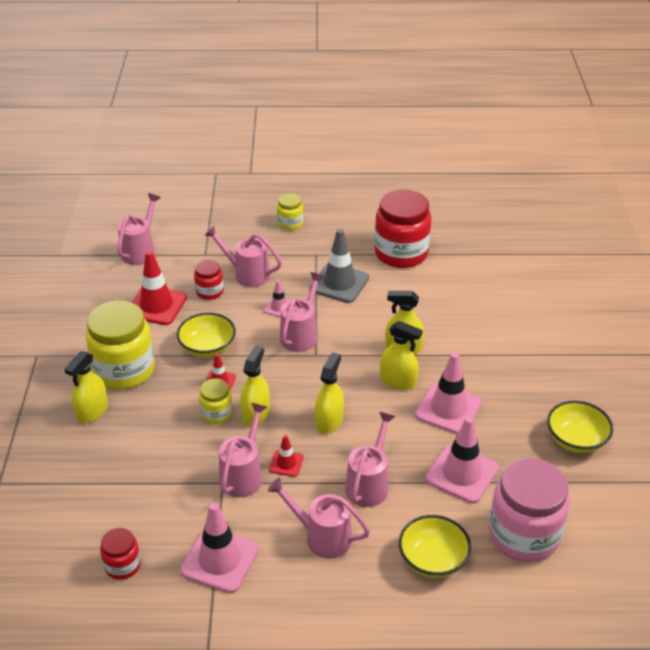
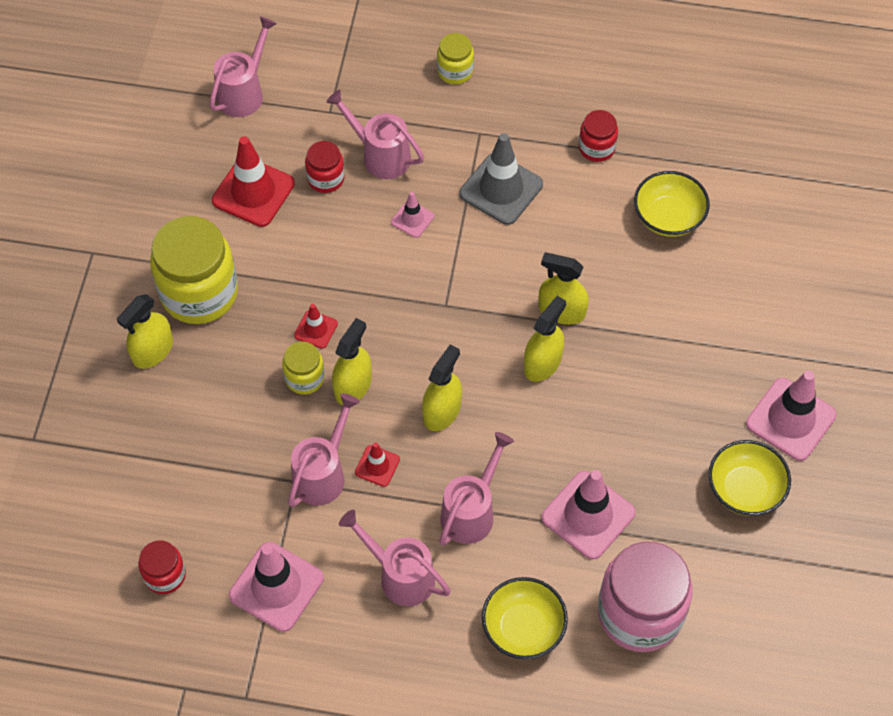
camera: 10 degrees right, 20 degrees up
(207, 348) = (309, 273): yellow bowl -> yellow bowl (668, 217)
(301, 334) = (433, 269): pink watering can -> none
(398, 381) = (542, 363): yellow spray bottle -> yellow spray bottle turned 90 degrees counterclockwise
(401, 253) = (596, 148): red jar -> red jar, size x0.49
(448, 409) = (596, 417): pink traffic cone -> pink traffic cone (790, 419)

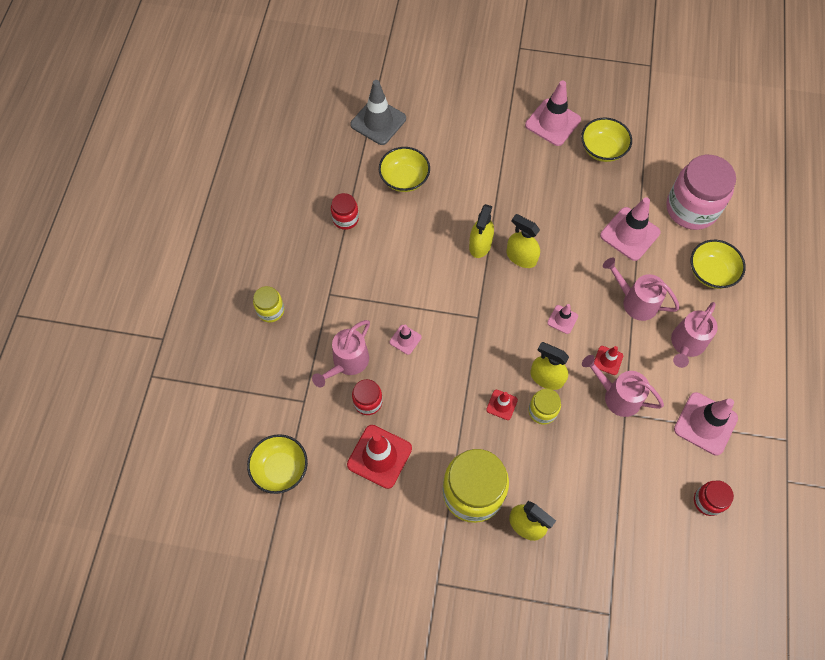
camera: 90 degrees left, 5 degrees up
(244, 92) = (280, 469): pink watering can -> yellow bowl
(442, 411) = (562, 319): yellow spray bottle -> pink traffic cone
(501, 189) = (379, 280): grey traffic cone -> grey traffic cone (378, 121)

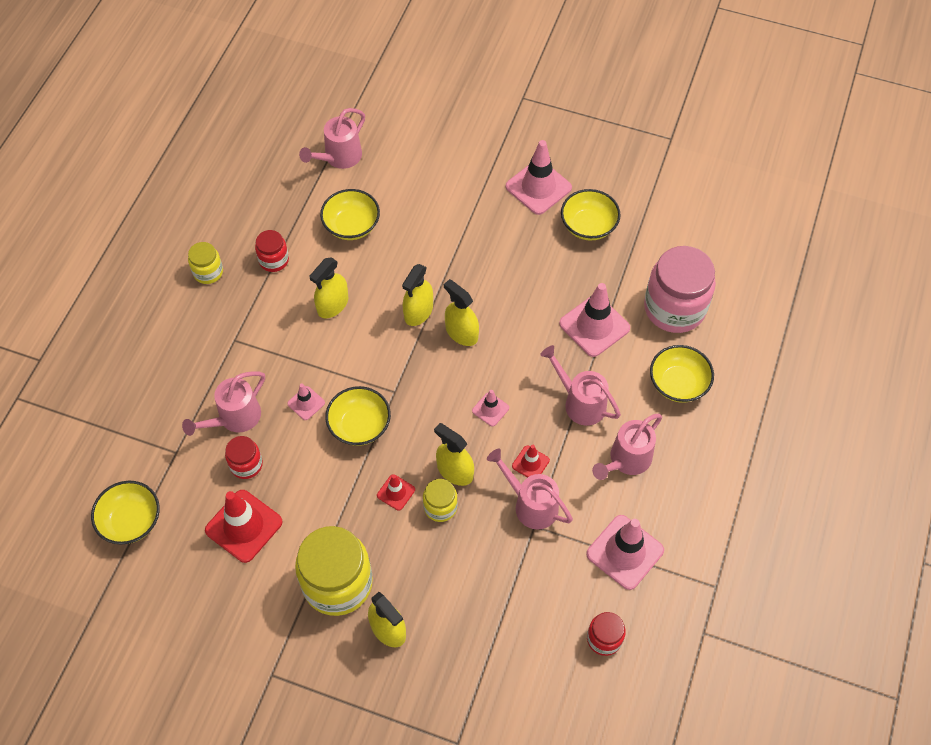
camera: 10 degrees right, 5 degrees down
(270, 310) = (165, 348): yellow jar -> yellow jar (208, 272)
(378, 121) = (339, 158): grey traffic cone -> pink watering can
(406, 250) = (333, 305): none -> yellow spray bottle
(456, 351) = (359, 425): none -> yellow bowl

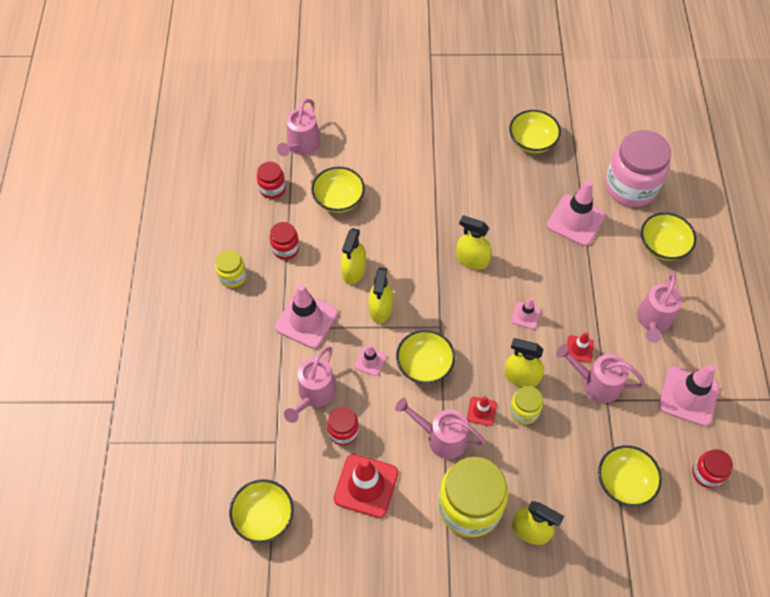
camera: 20 degrees left, 0 degrees up
(289, 194) = (272, 188): none -> red jar
(418, 311) = (428, 253): yellow spray bottle -> yellow spray bottle (381, 308)
(510, 616) = (624, 482): none -> yellow bowl
(538, 187) = (477, 122): pink traffic cone -> pink traffic cone (306, 320)
(579, 402) = (594, 286): pink watering can -> pink watering can (441, 437)

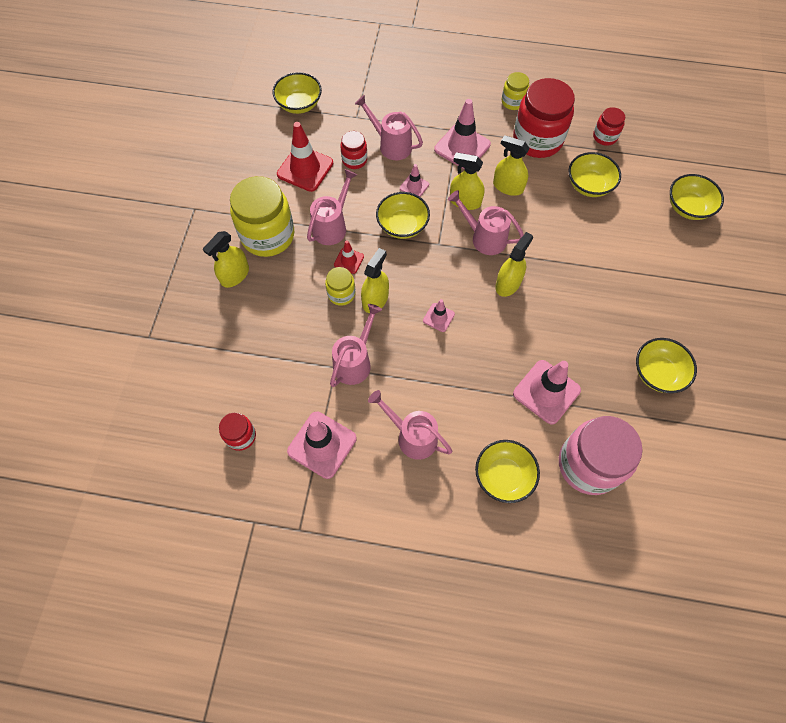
camera: 100 degrees right, 5 degrees up
(285, 248) = (537, 140): red jar -> red jar, size x2.02
(301, 146) = (655, 163): pink watering can -> pink watering can (483, 237)
(579, 349) = (393, 356): red traffic cone -> none
(624, 482) = (253, 360): yellow bowl -> yellow bowl (688, 207)

